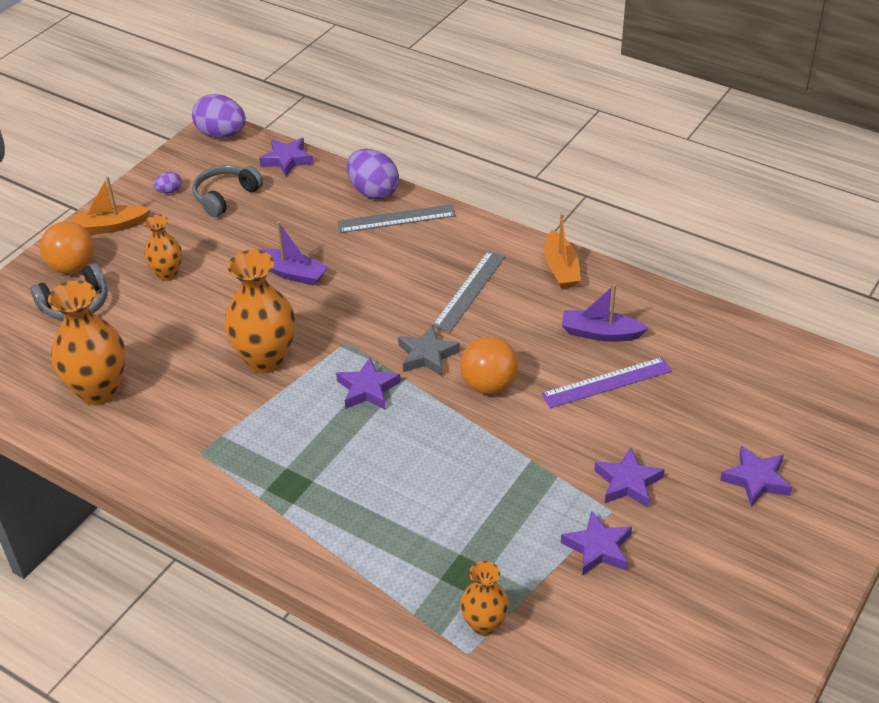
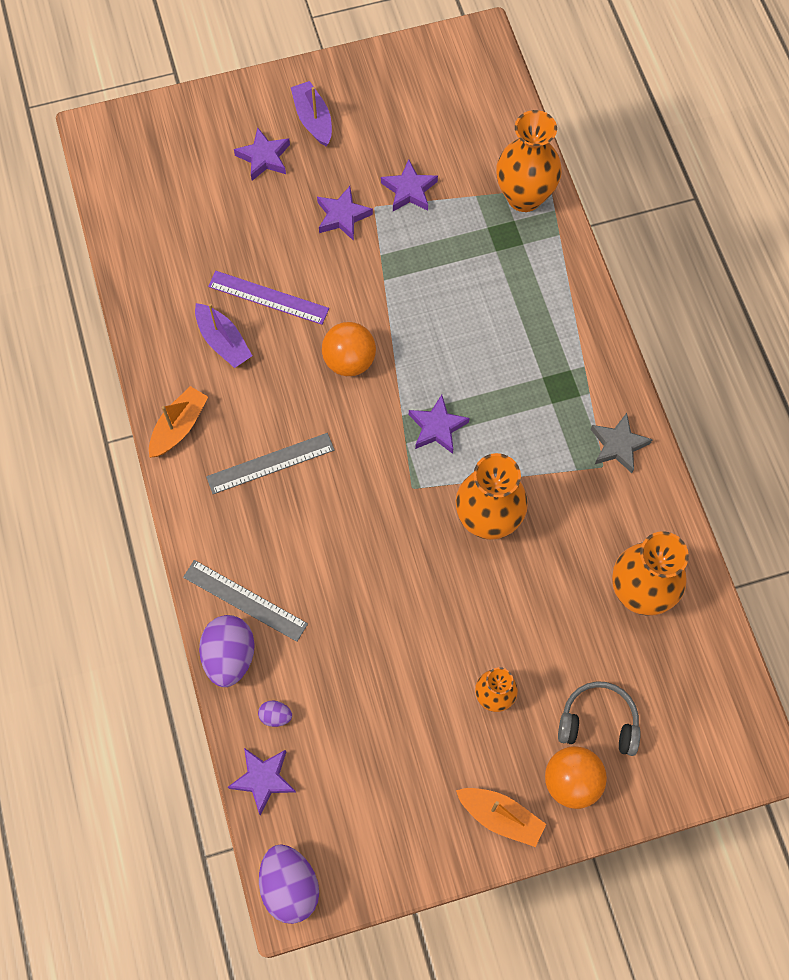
camera: 140 degrees left, 25 degrees up
(169, 191) = (409, 827): purple egg -> purple egg (275, 716)
(225, 196) = (364, 770): grey headphones -> none
(292, 273) = (389, 605): purple boat -> purple boat (313, 119)
(427, 355) = (365, 424): grey star -> grey star (618, 445)
(484, 624) = (524, 197): orange vase -> orange vase, size x1.75

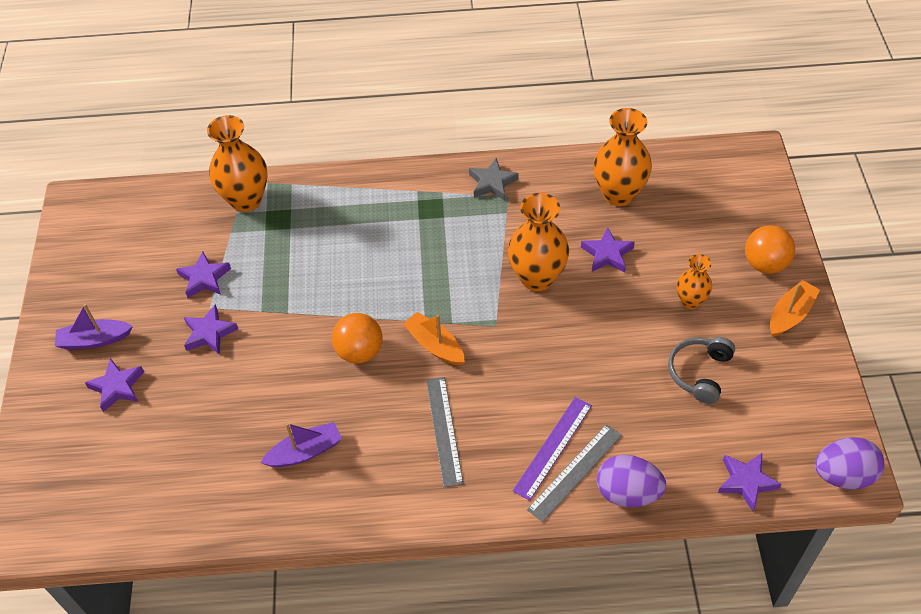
camera: 75 degrees left, 15 degrees down
(179, 427) = (384, 504): orange boat -> orange boat (435, 345)
(268, 297) = (271, 406): purple ruler -> purple ruler (553, 447)
(275, 716) = (689, 463): purple egg -> none
(437, 427) = (443, 298): purple star -> purple star (607, 254)
(598, 722) = (719, 238): grey headphones -> grey headphones (699, 373)

